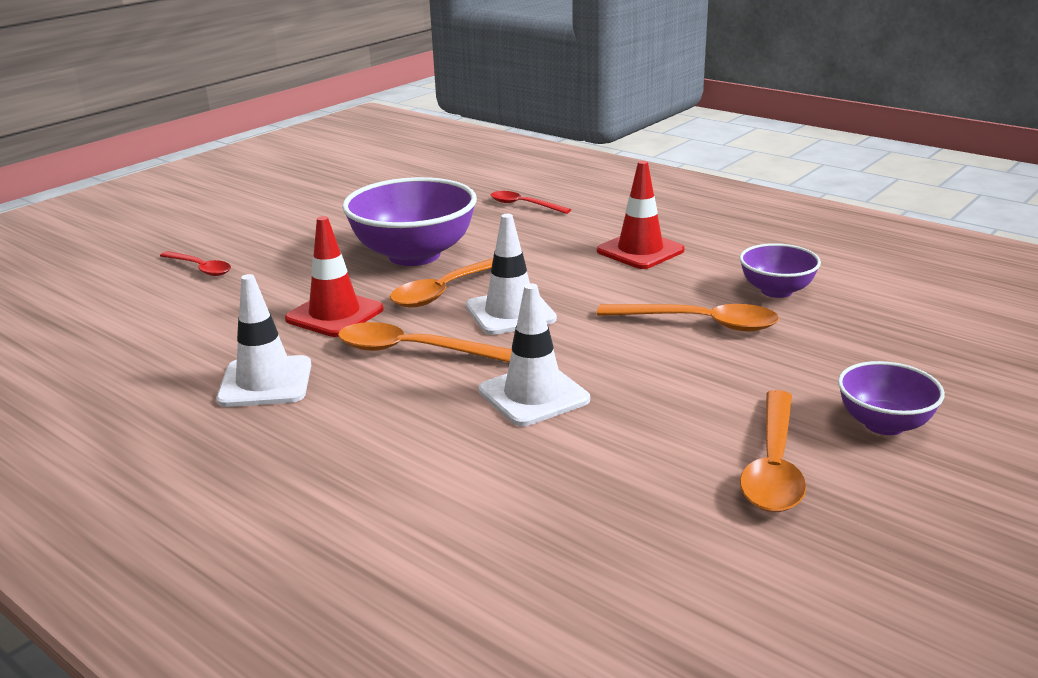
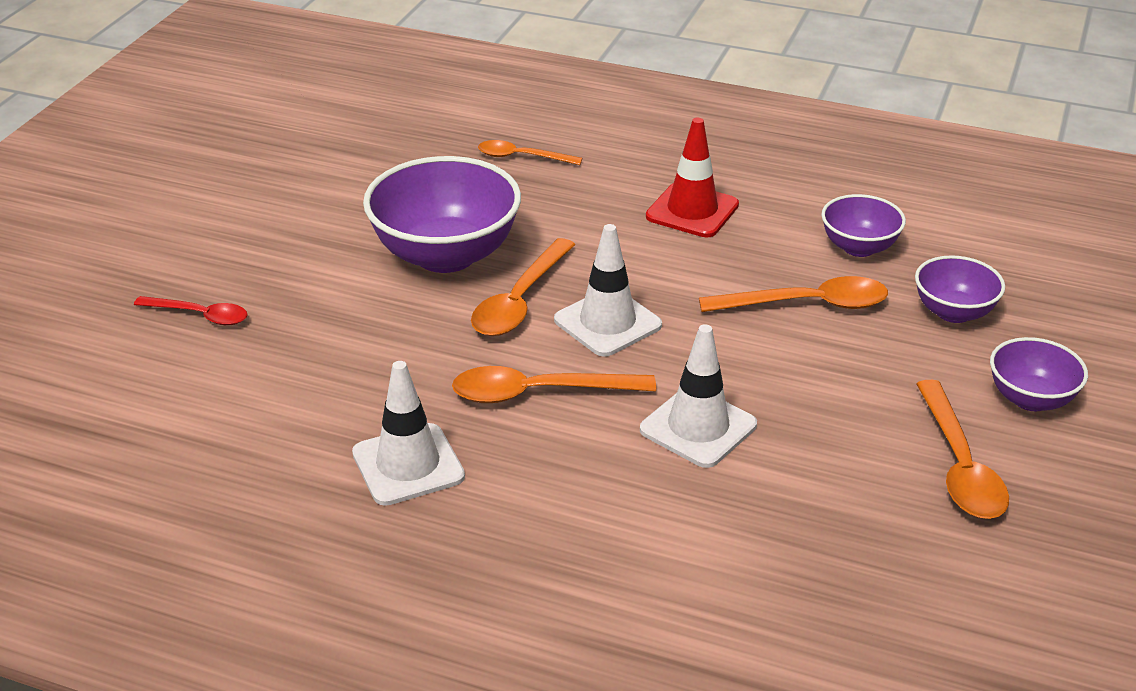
camera: 20 degrees left, 10 degrees up
(334, 314) = (416, 358): red traffic cone -> none
(524, 205) = (522, 157): red spoon -> orange spoon
(841, 347) = (953, 312): none -> purple bowl

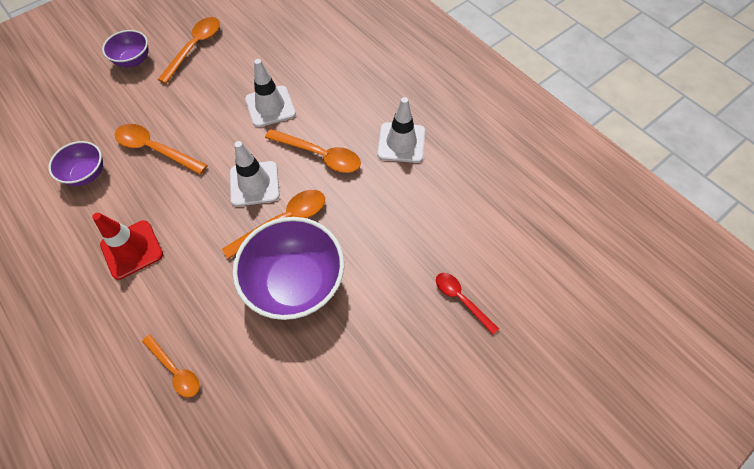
camera: 150 degrees left, 25 degrees up
(953, 312) = (102, 113): purple bowl -> none

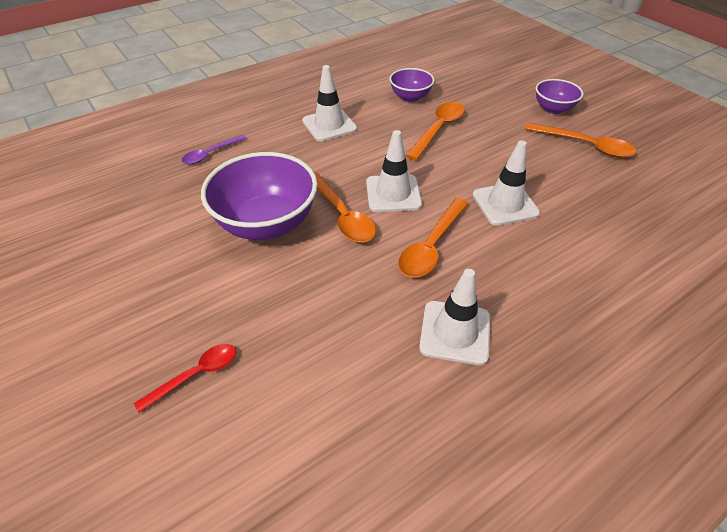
camera: 95 degrees right, 15 degrees down
(132, 249) = (329, 125): red traffic cone -> white traffic cone
(175, 370) = (210, 154): orange spoon -> purple spoon

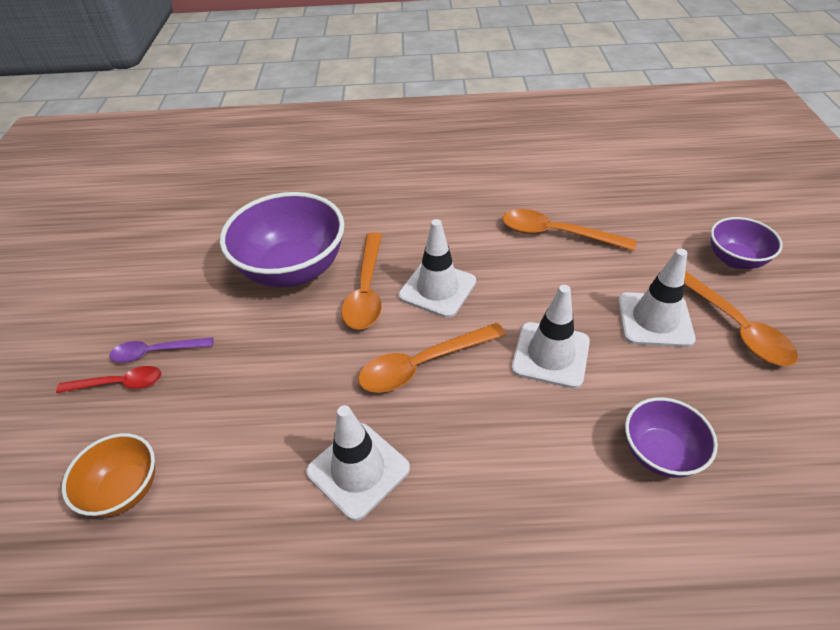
camera: 35 degrees right, 0 degrees up
(210, 154) = (308, 179): purple spoon -> purple spoon (156, 352)
(288, 446) = (125, 489): none -> orange bowl
(329, 125) = (442, 187): white traffic cone -> white traffic cone (654, 319)
(410, 97) = (560, 184): purple bowl -> purple bowl (660, 453)
(438, 129) = (556, 234): orange spoon -> orange spoon turned 135 degrees counterclockwise

